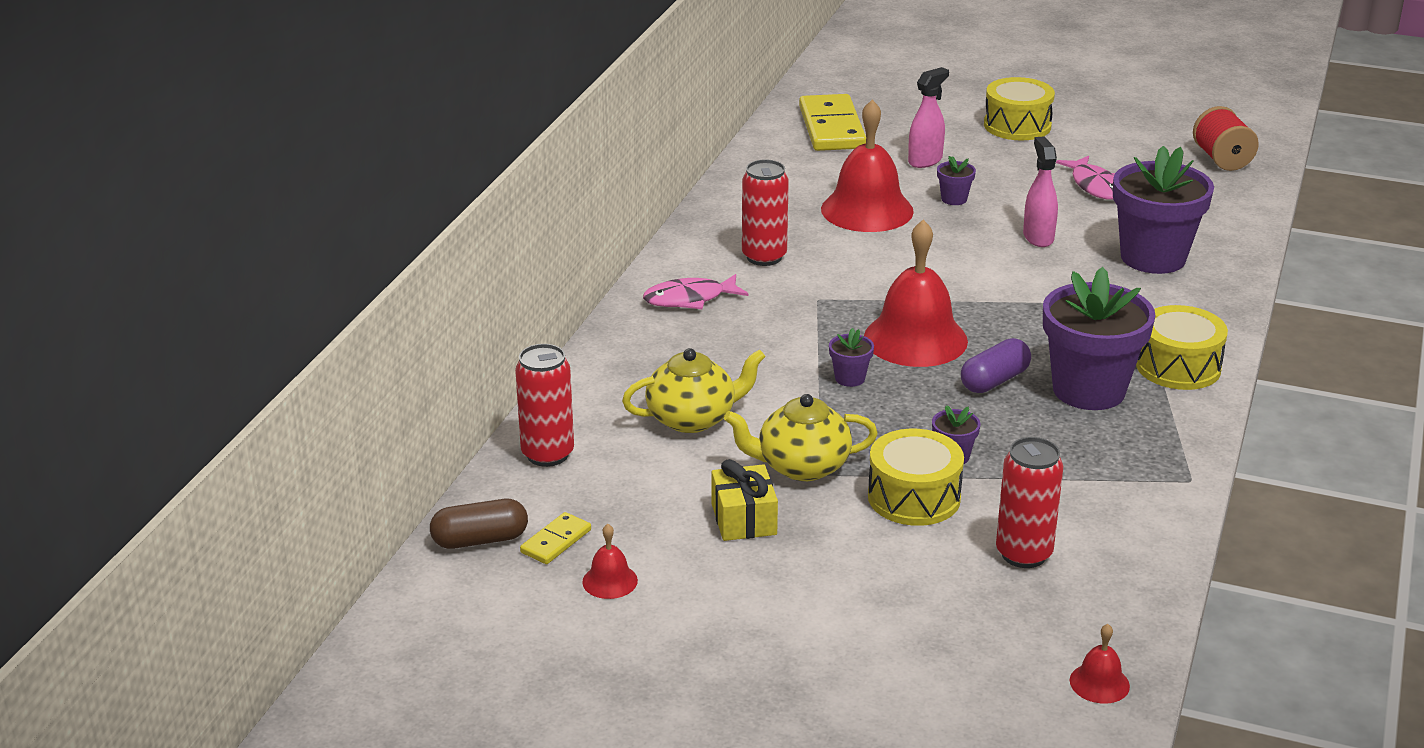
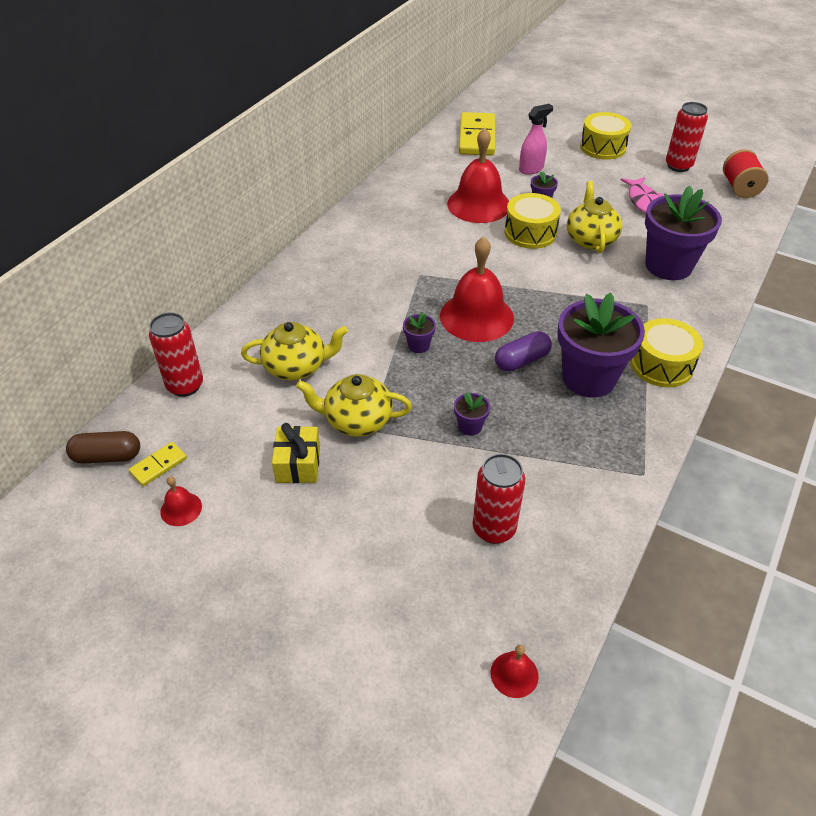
camera: 10 degrees right, 15 degrees up
(689, 299) = (332, 264): pink fish -> none
(764, 257) = (395, 235): red can -> red can (678, 166)
(914, 497) = (428, 461): yellow drum -> yellow drum (530, 233)
(1038, 237) = (590, 239): pink spray bottle -> yellow teapot

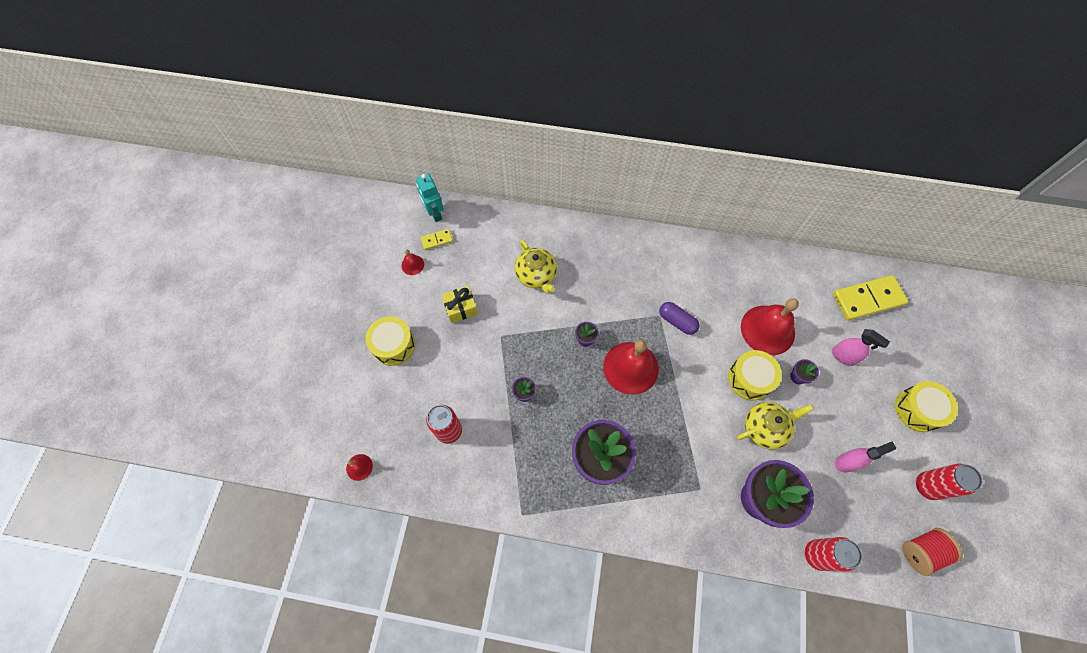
camera: 70 degrees right, 20 degrees up
(107, 456) = (434, 213): brown capsule -> turquoise robot
(158, 465) = (437, 240): yellow domino -> yellow domino turned 45 degrees counterclockwise
(185, 385) = (498, 224): red can -> red can (817, 555)
(357, 421) = (505, 326): yellow teapot -> none
(522, 361) = (598, 410): purple capsule -> purple capsule (677, 321)
(643, 201) = (847, 462): pink fish -> pink spray bottle
(661, 365) = (634, 511): yellow drum -> yellow drum (393, 345)

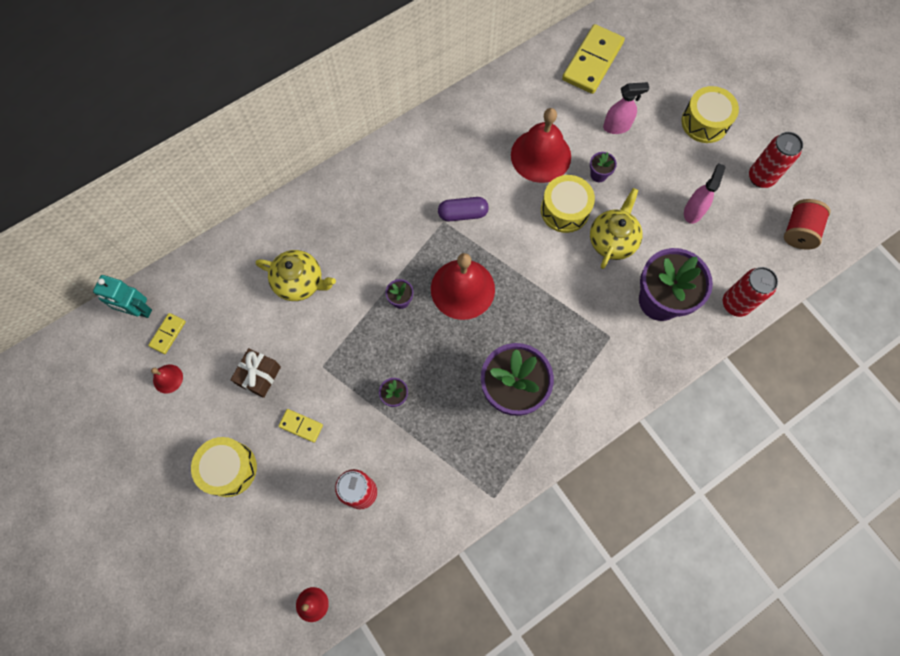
camera: 45 degrees left, 5 degrees up
(455, 359) = (301, 426): none -> yellow domino
(461, 308) = (259, 376): yellow gift -> brown gift

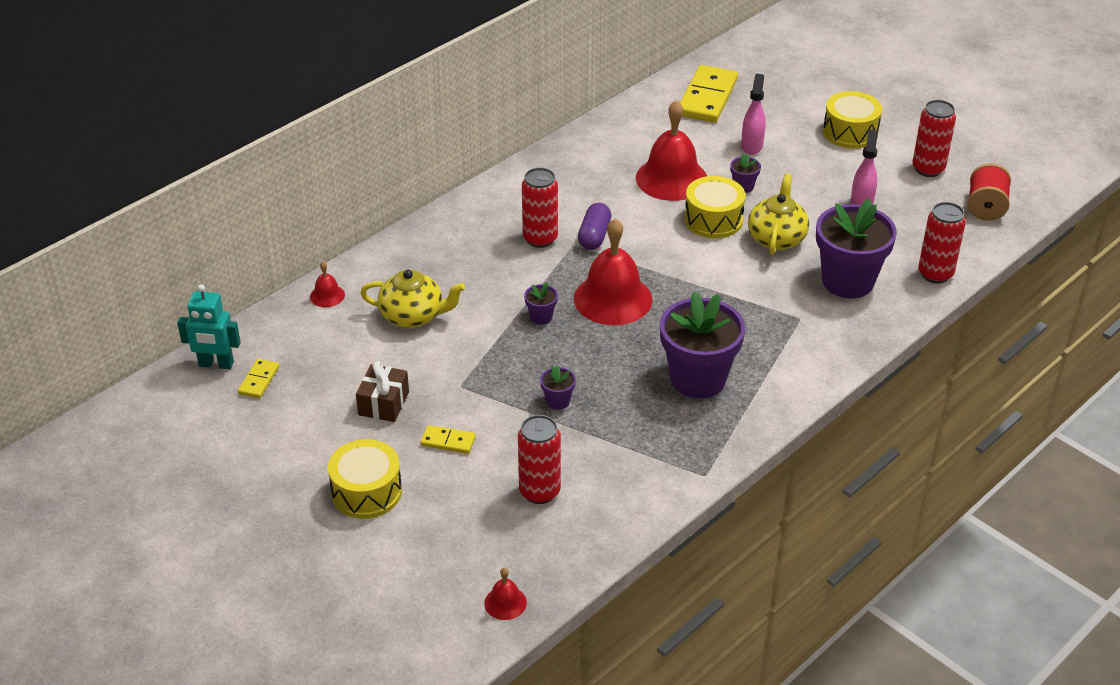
camera: 10 degrees left, 30 degrees down
(168, 378) = (268, 420): red bell -> red bell (327, 295)
(418, 210) = (540, 239): none -> red can
(463, 214) = (594, 236): purple capsule -> purple capsule turned 60 degrees counterclockwise
(617, 126) = (752, 146): pink spray bottle -> pink spray bottle turned 60 degrees counterclockwise

